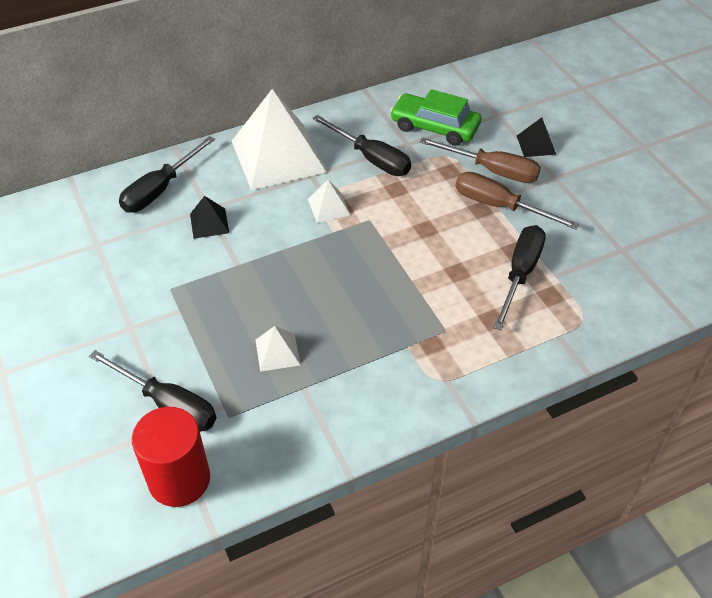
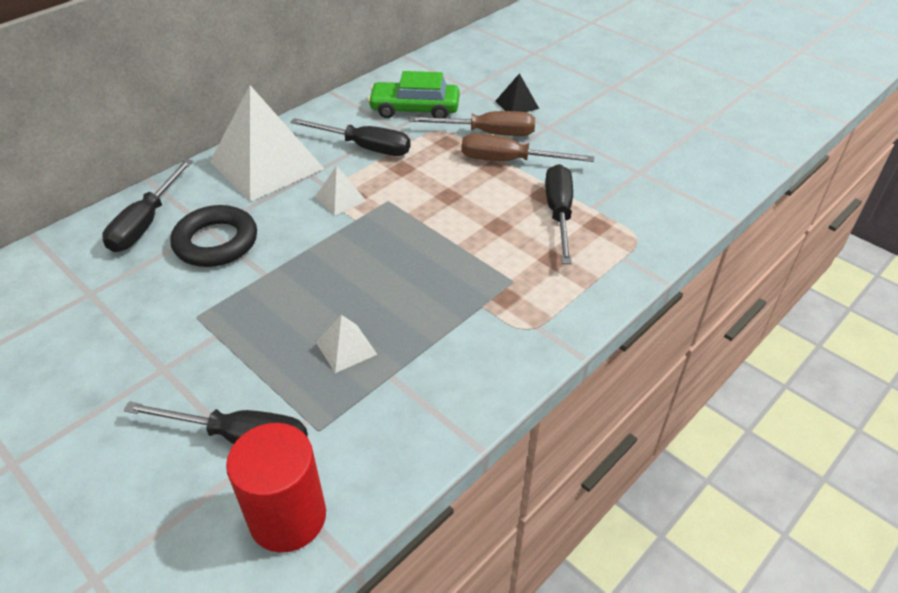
camera: 20 degrees left, 5 degrees down
(209, 223) = (216, 242): black pyramid -> black ring

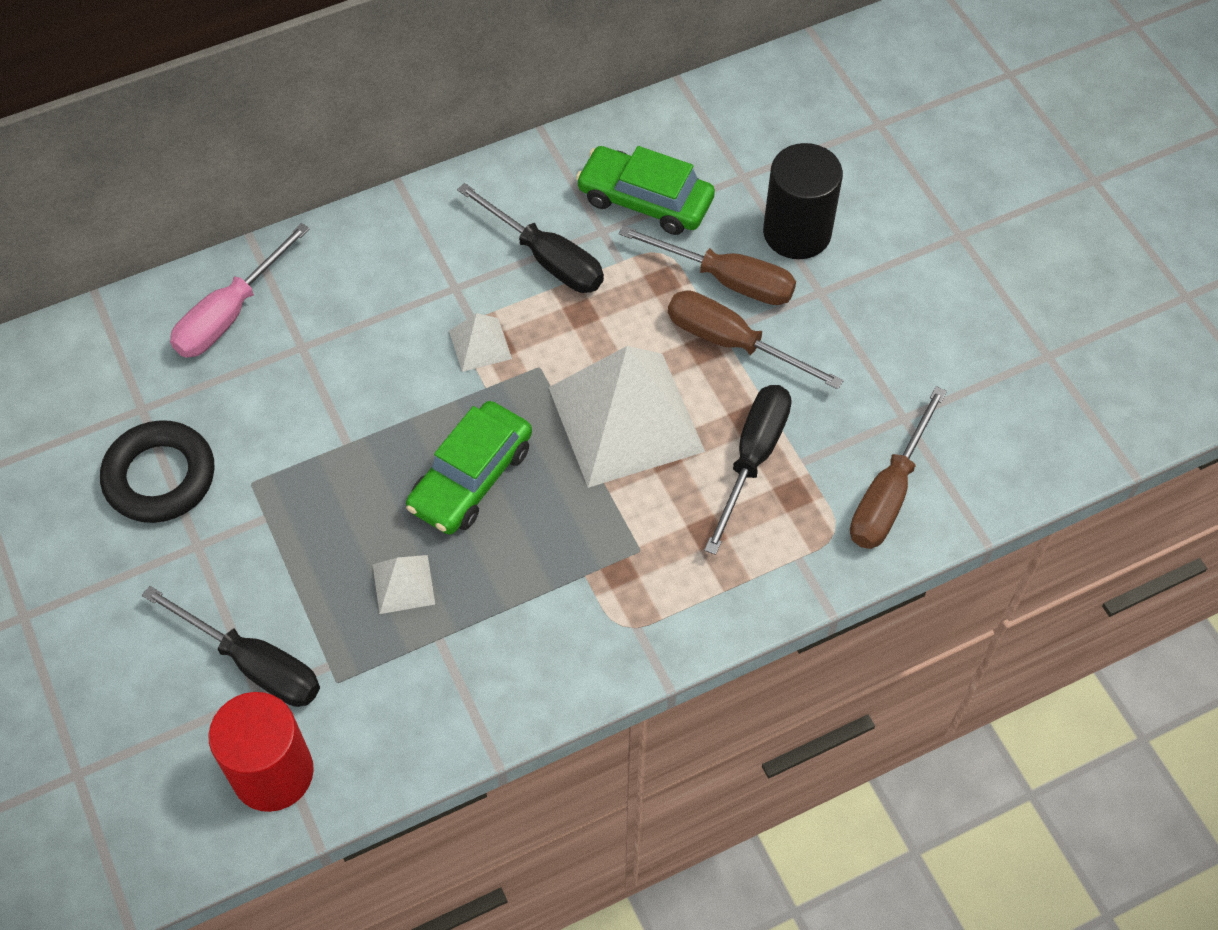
camera: 20 degrees right, 15 degrees up
(146, 223) = (230, 314): black screwdriver -> pink screwdriver
(216, 242) = (304, 372): black ring -> black ring (160, 477)
(266, 165) = (405, 253): white pyramid -> white pyramid (625, 419)
(368, 271) = (471, 477): none -> green car
(517, 104) = (797, 232): black pyramid -> black cylinder
(657, 210) = (888, 493): none -> brown screwdriver

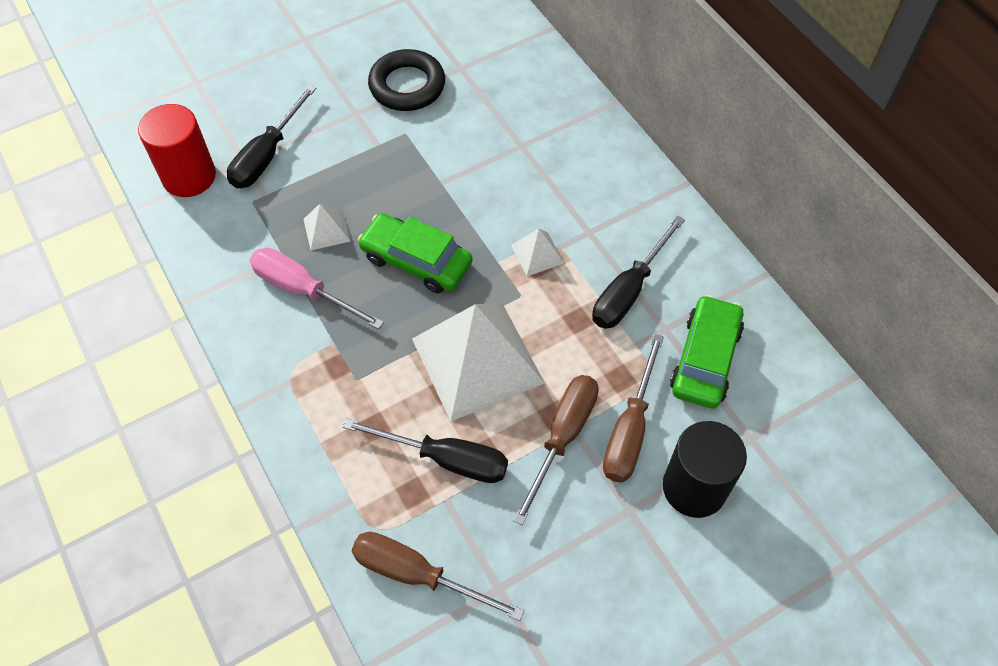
camera: 85 degrees right, 0 degrees up
(230, 314) = (544, 101): pink screwdriver -> pink screwdriver (303, 290)

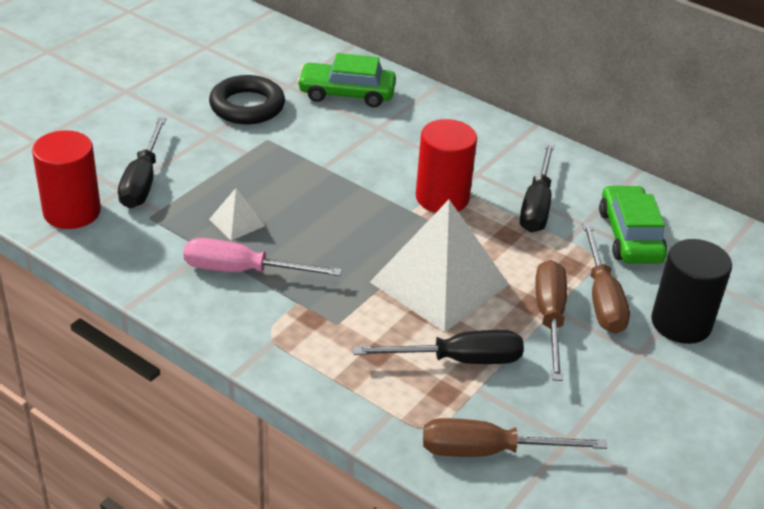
camera: 25 degrees left, 20 degrees down
(416, 261) = (337, 226): green car -> green car (347, 93)
(537, 254) = (442, 198): white pyramid -> red cylinder

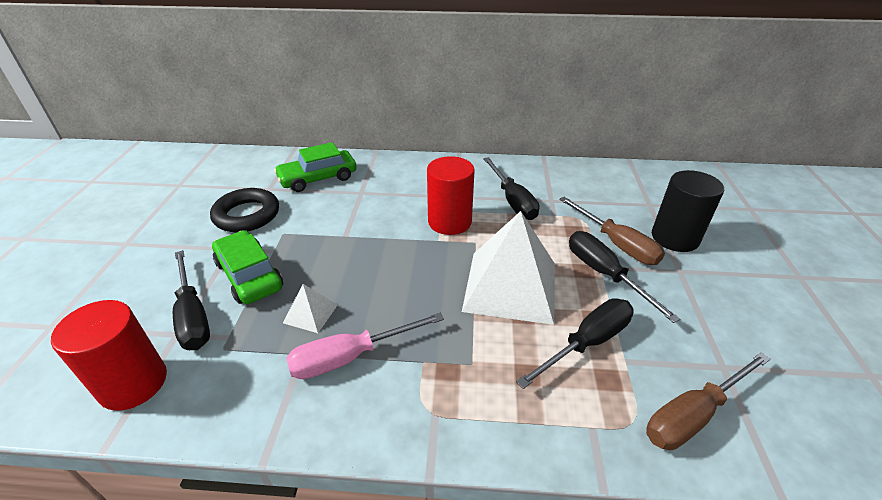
camera: 30 degrees left, 0 degrees up
(550, 318) = (604, 274): brown screwdriver -> black screwdriver
(630, 236) = (584, 196): green car -> green car (249, 275)

